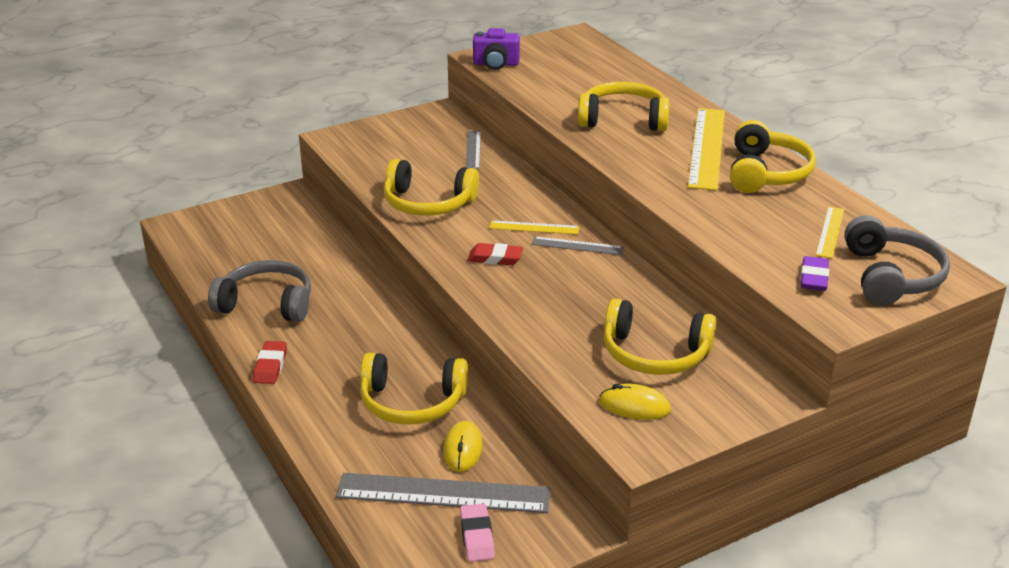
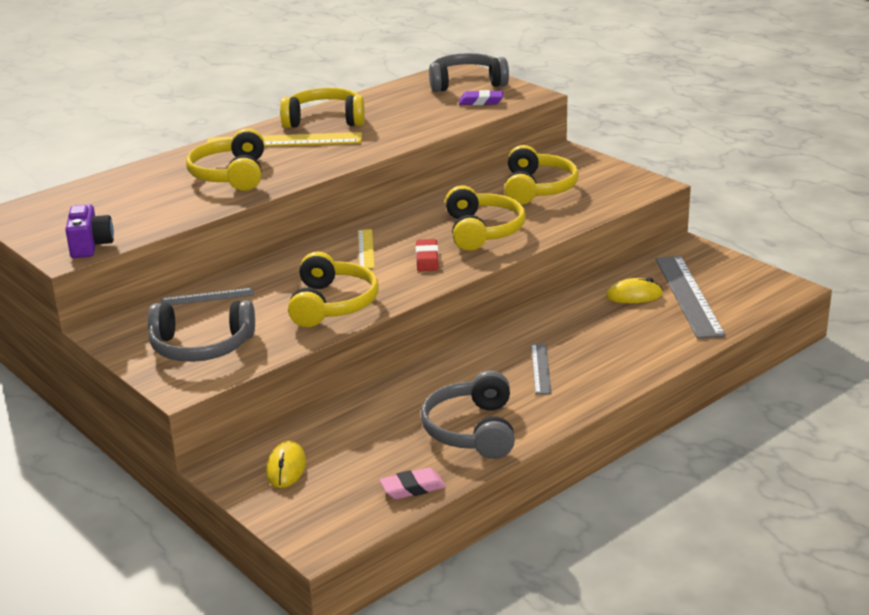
camera: 100 degrees left, 5 degrees down
(270, 366) = (576, 403): red eraser -> none
(388, 146) = (201, 347): none -> grey headphones
(412, 402) = (589, 325): yellow headphones -> yellow headphones (482, 231)
(477, 536) = (722, 278): pink eraser -> pink eraser (412, 488)
(577, 246) = (392, 228): grey ruler -> grey ruler (540, 368)
(634, 406) = (605, 190): yellow mouse -> yellow mouse (286, 468)
(830, 232) = (413, 99): yellow ruler -> none

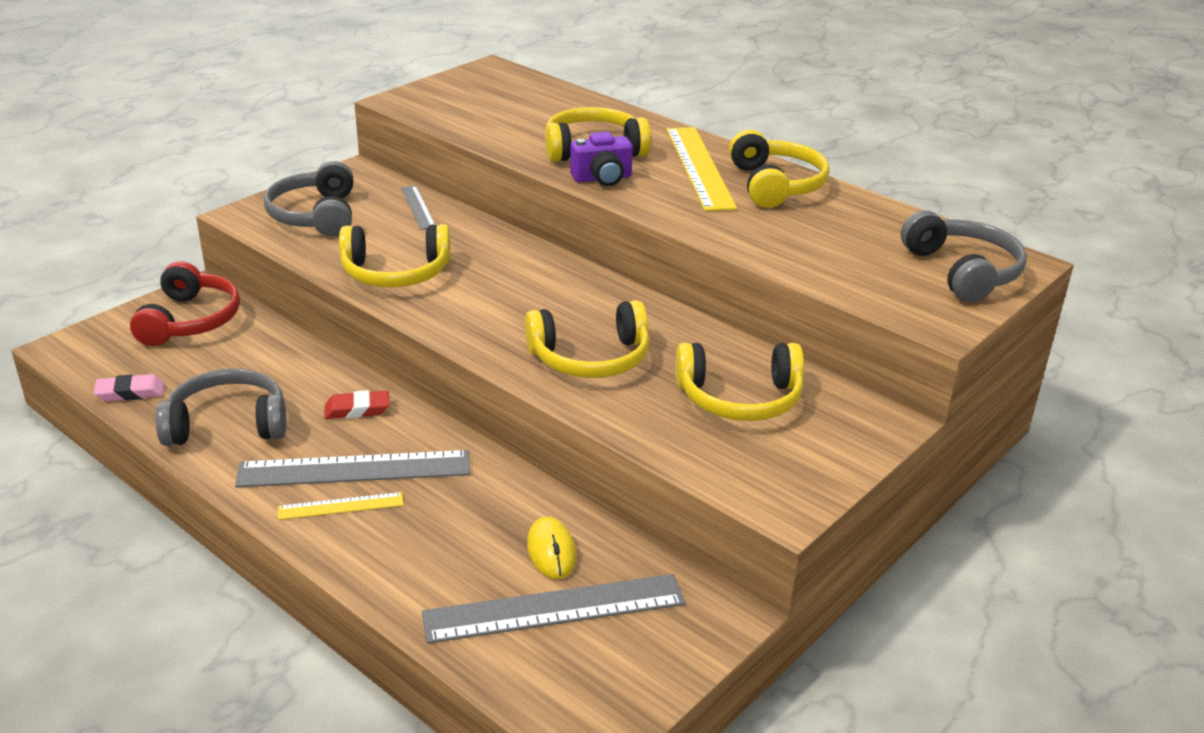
camera: 80 degrees right, 5 degrees up
(90, 246) = (418, 107): purple camera -> purple camera (602, 178)
(286, 468) = (190, 320): yellow mouse -> red headphones
(366, 249) = (532, 282): yellow ruler -> yellow ruler (341, 506)
(412, 488) = (130, 392): pink eraser -> pink eraser turned 75 degrees counterclockwise
(427, 259) = (506, 323): red eraser -> red eraser (357, 409)
(481, 102) = (890, 285): purple eraser -> none
(540, 368) = (354, 469): grey ruler -> grey ruler, size x1.94

